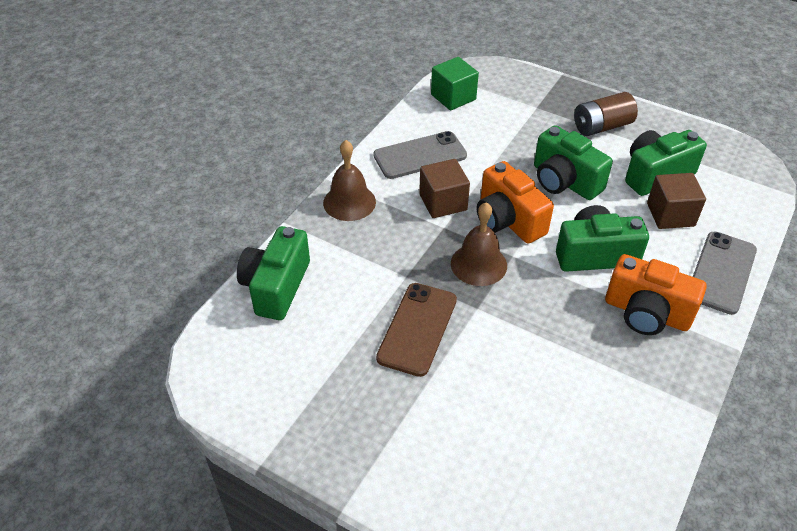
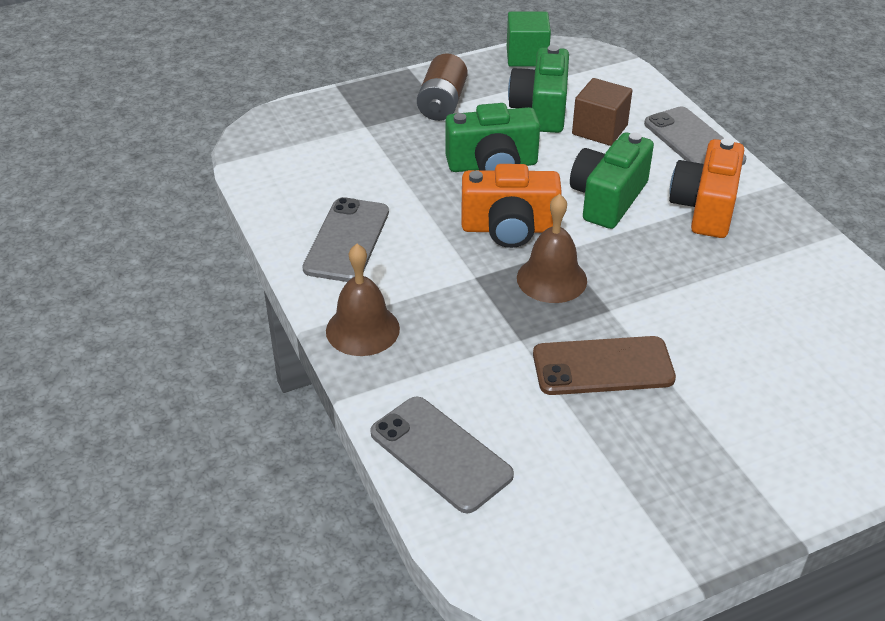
camera: 55 degrees left, 5 degrees down
(276, 287) = (441, 454): green camera -> grey phone
(417, 329) = (603, 366): brown phone -> brown phone turned 60 degrees counterclockwise
(443, 202) = (437, 259): brown cube -> none
(453, 97) = (280, 171): green cube -> green cube (527, 56)
(646, 313) = (705, 208): orange camera -> orange camera turned 135 degrees clockwise

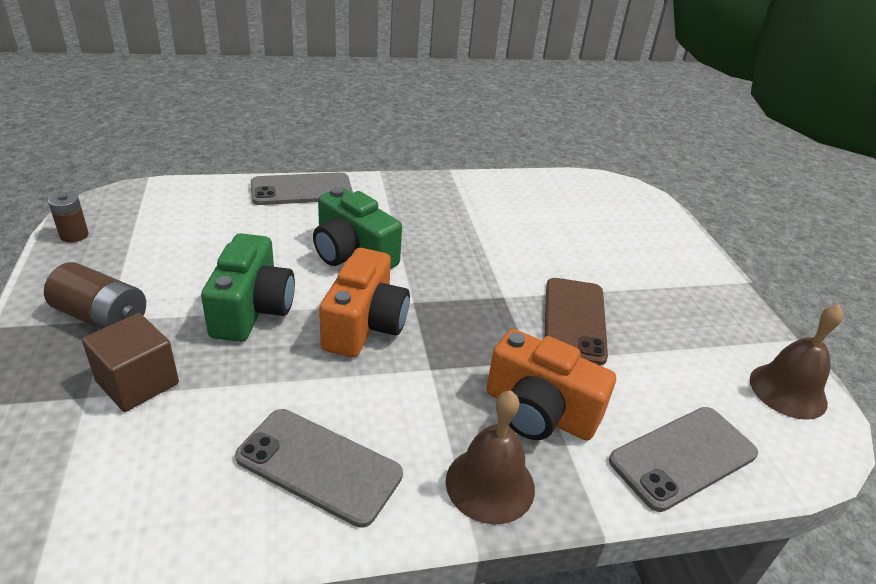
camera: 80 degrees left, 5 degrees down
(527, 56) = (74, 235): green cube -> brown battery
(541, 110) = (181, 252): green camera -> none
(551, 279) = (452, 318): brown bell -> brown bell (788, 390)
(599, 130) = (245, 229): brown cube -> brown cube (137, 382)
(705, 208) = (393, 212): orange camera -> orange camera (539, 412)

